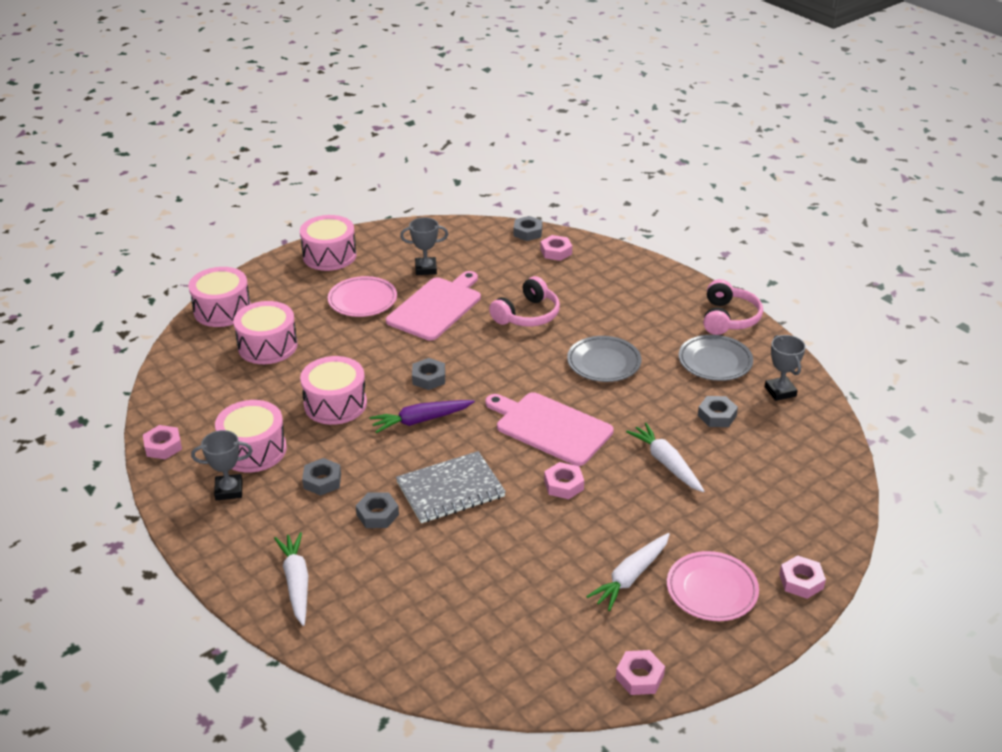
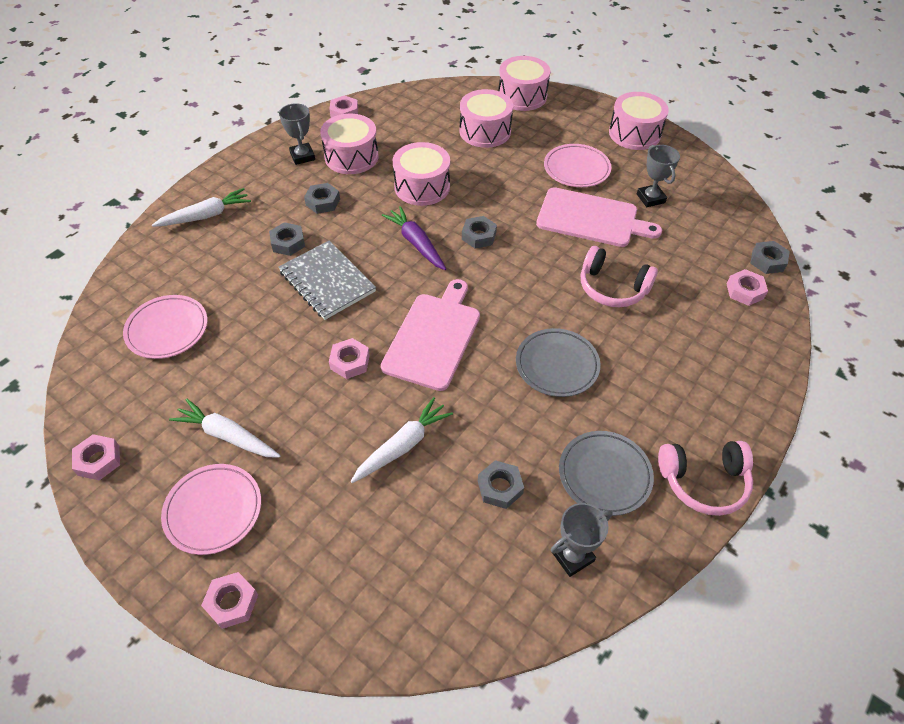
camera: 75 degrees right, 15 degrees up
(475, 621) = (167, 329): none -> pink plate

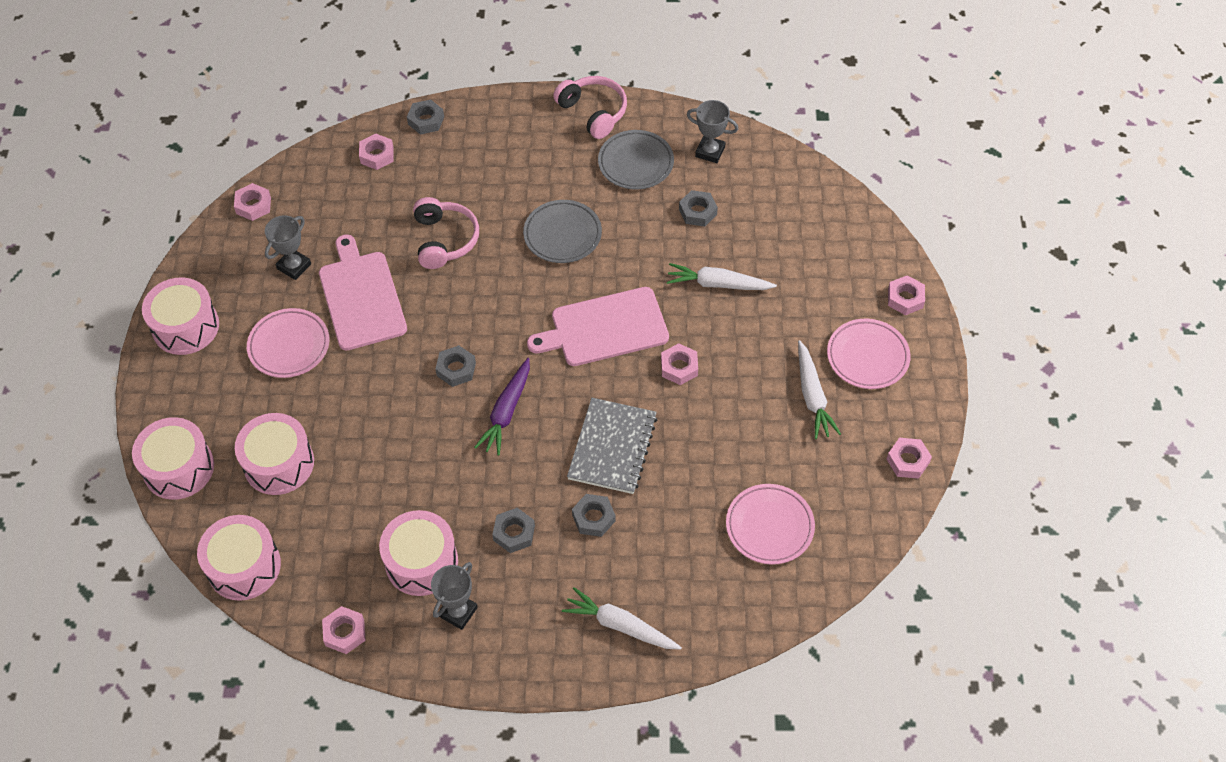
camera: 125 degrees left, 5 degrees up
(422, 187) = (420, 461): pink drum -> pink drum (244, 566)
(732, 202) = (253, 205): none -> pink nut
(767, 261) = (324, 154): grey nut -> grey nut (426, 120)

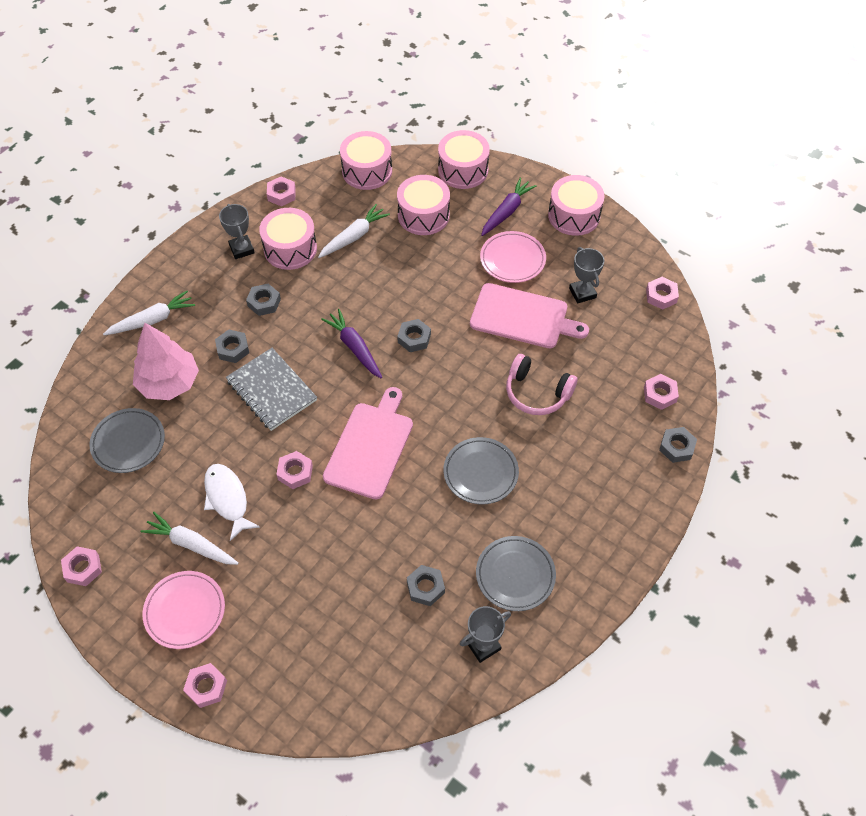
camera: 125 degrees right, 0 degrees up
(220, 389) = (506, 212): none -> purple carrot
(593, 112) = (599, 580): pink headphones -> none
(678, 545) = (169, 383): none -> pink tree
(718, 284) = (343, 551): white carrot -> white carrot (354, 237)
(749, 400) = (227, 499): none -> white fish
(769, 526) = (128, 443): pink plate -> grey plate

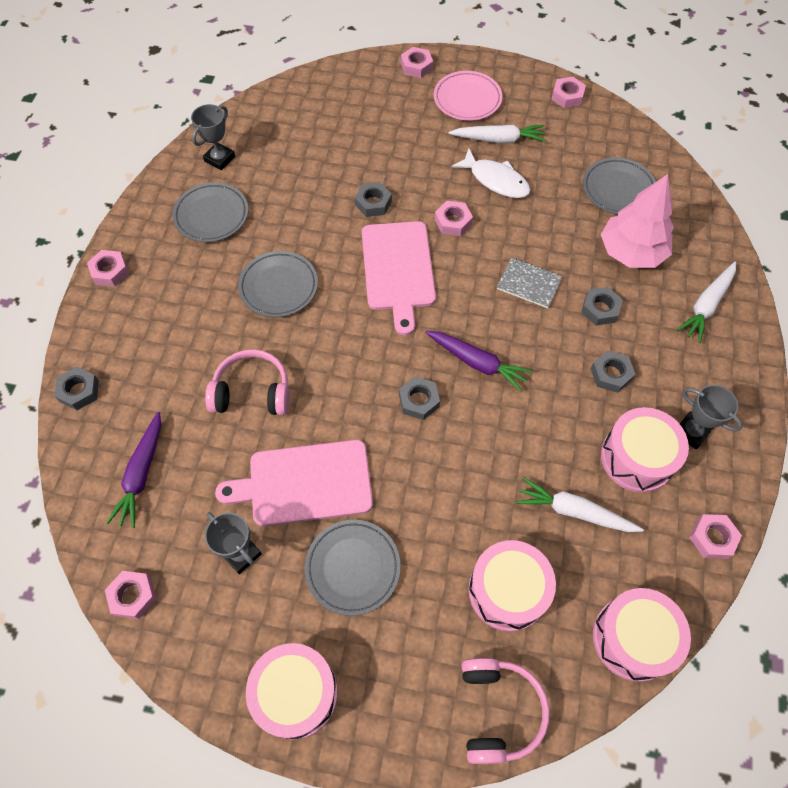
camera: 155 degrees right, 5 degrees up
(271, 390) = (529, 284): grey notebook -> grey notebook, size x0.64
(354, 237) = (574, 511): white carrot -> white carrot turned 90 degrees clockwise
(425, 587) = (286, 179): grey nut -> grey nut (373, 203)
(463, 170) = (498, 711): pink drum -> pink headphones
(506, 212) = (396, 653): purple carrot -> purple carrot (142, 474)
(512, 260) = (352, 568): pink plate -> grey plate
(660, 394) = (109, 447): pink nut -> pink nut (110, 271)

